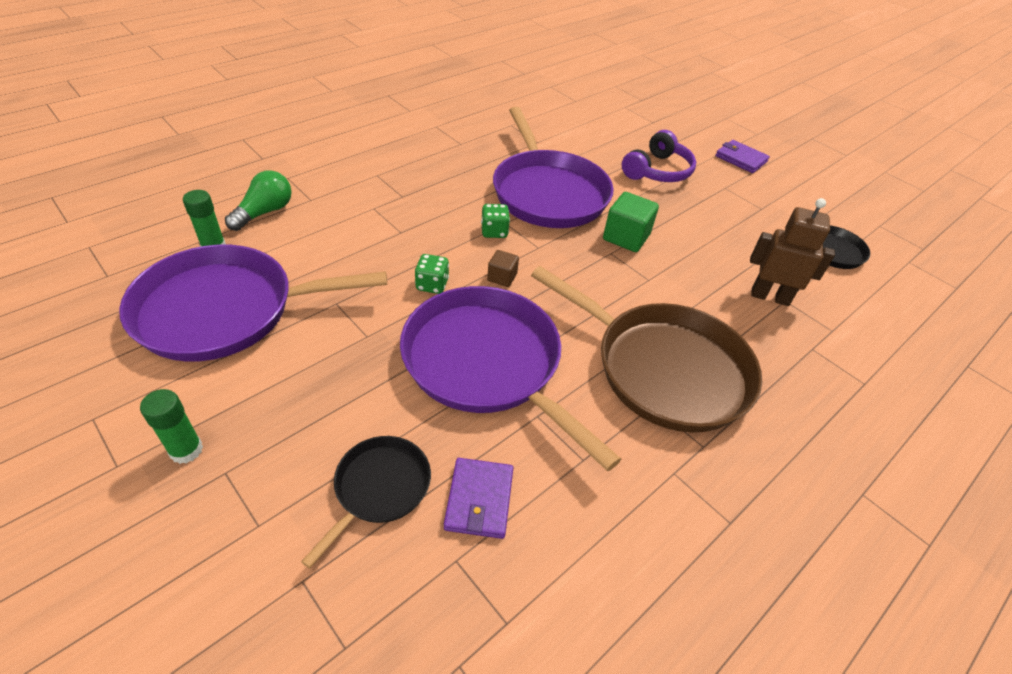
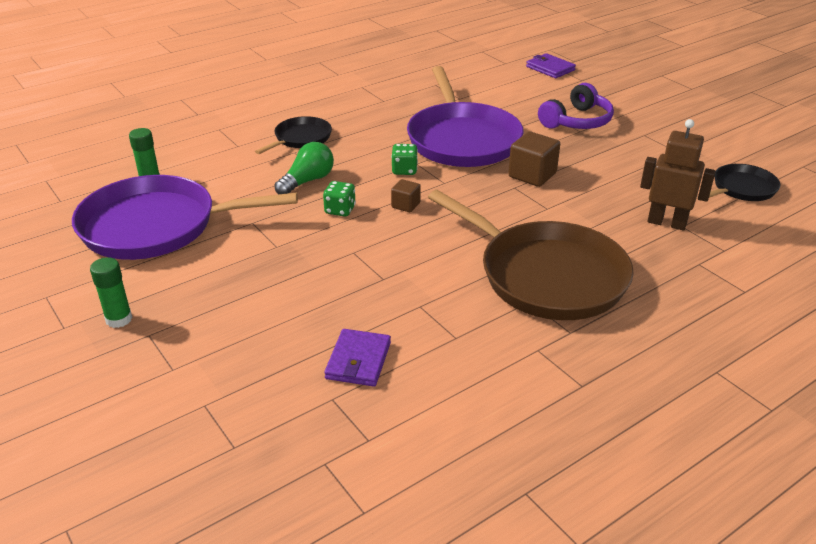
camera: 10 degrees right, 10 degrees down
(265, 212) = (196, 155): green light bulb -> green light bulb (307, 181)
(379, 488) = (274, 349): black pan -> black pan (301, 138)
(486, 363) = (380, 268): purple pan -> none
(626, 237) = (532, 175): green cube -> brown cube
(741, 159) = (667, 110): purple wallet -> purple wallet (550, 68)

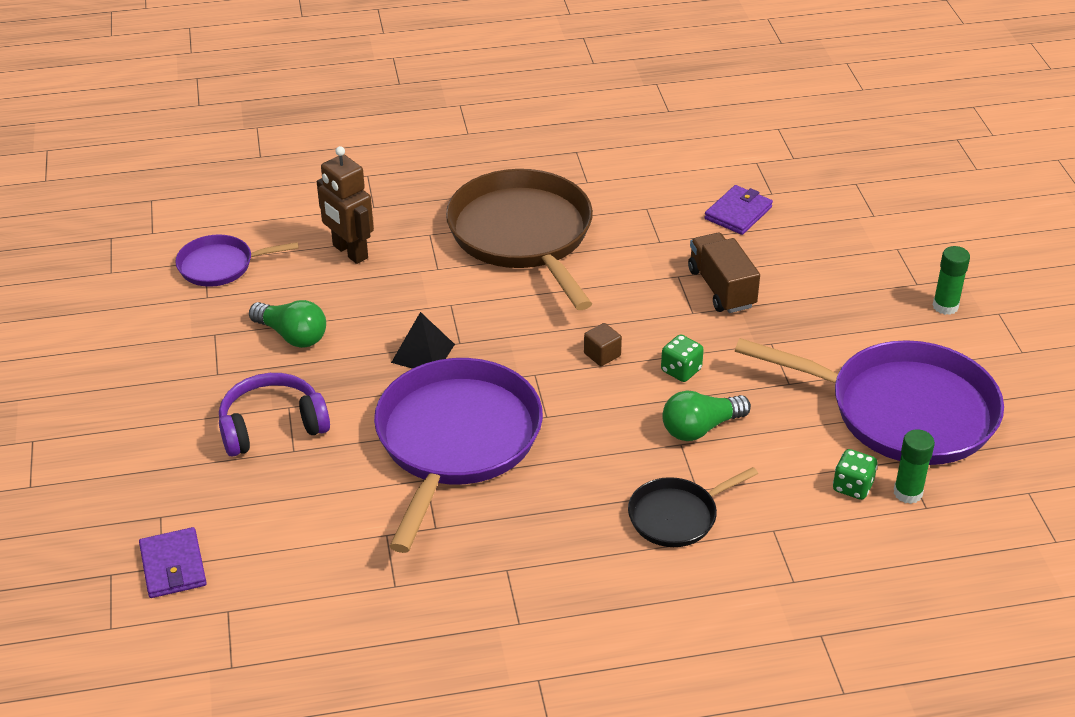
camera: 155 degrees left, 5 degrees up
(338, 278) = (721, 288): none -> brown truck
(404, 170) = (569, 409): green dice -> green dice (852, 487)
(532, 175) = (423, 353): brown cube -> black pyramid
(629, 163) = (292, 336): none -> green light bulb
(741, 188) = (220, 266): black pan -> purple pan

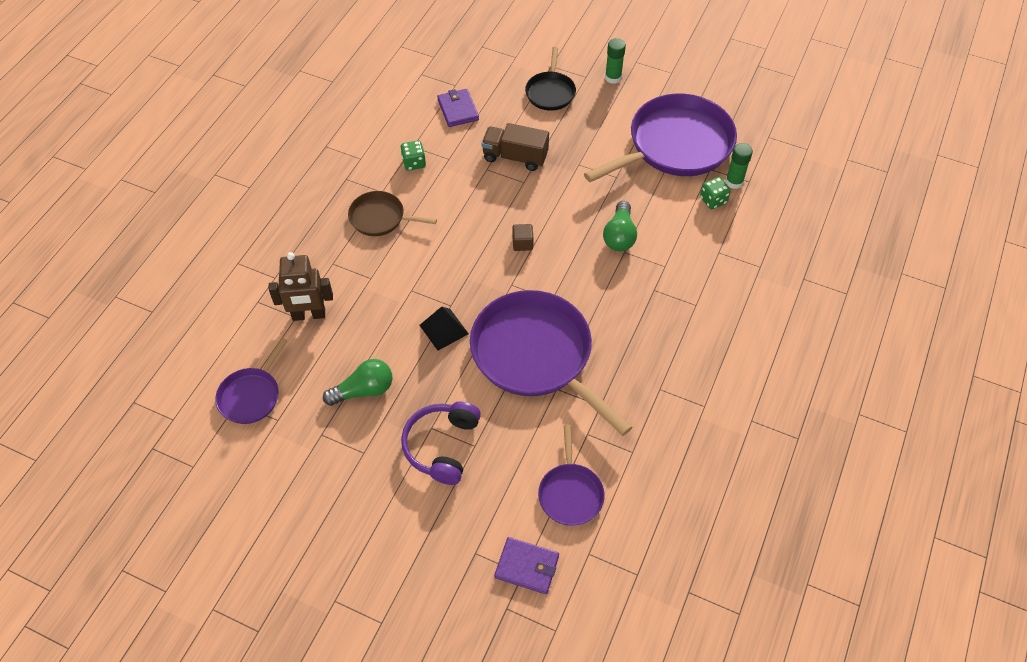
camera: 55 degrees left, 15 degrees up
(294, 558) = (570, 493): none -> purple pan
(523, 235) = (380, 218): brown pan -> brown pan, size x0.50
(676, 516) = (677, 287): black pan -> black pan (550, 92)
(681, 370) = (566, 216): green dice -> green dice (414, 163)

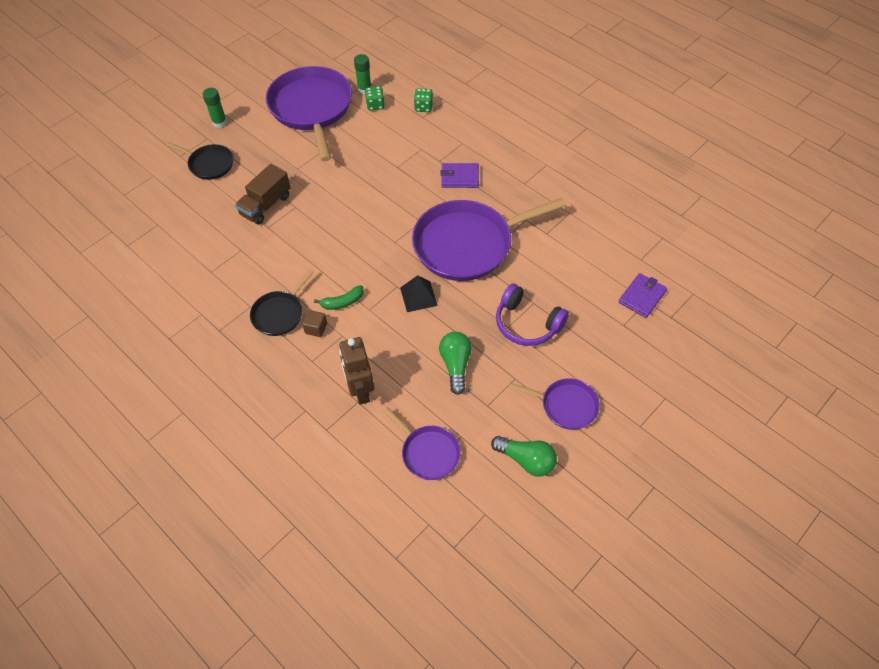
camera: 70 degrees left, 0 degrees up
(309, 315) = (360, 390): brown robot -> brown robot turned 150 degrees clockwise
(380, 218) = (279, 314): brown pan -> black pan
(412, 264) = (342, 302): none -> green banana
(414, 163) = (231, 275): green dice -> green dice (423, 107)
(458, 110) = (188, 229): purple wallet -> purple wallet (459, 177)
(522, 243) = (358, 224): brown cube -> brown cube (316, 328)
(570, 493) = (591, 256): purple pan -> purple pan (566, 406)
(619, 236) = (380, 165): green light bulb -> green light bulb (526, 460)

